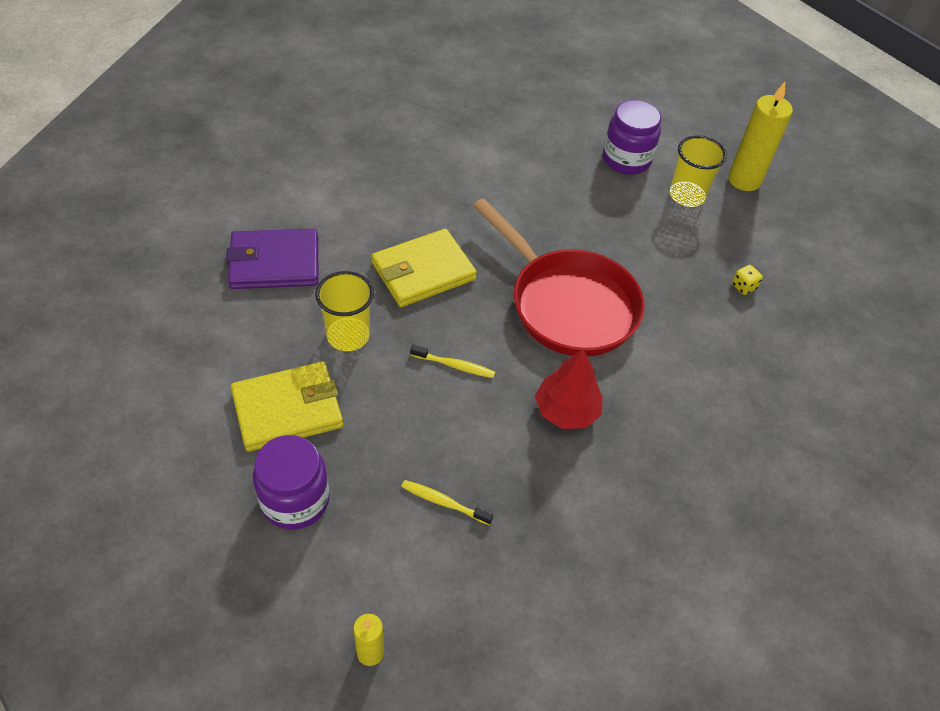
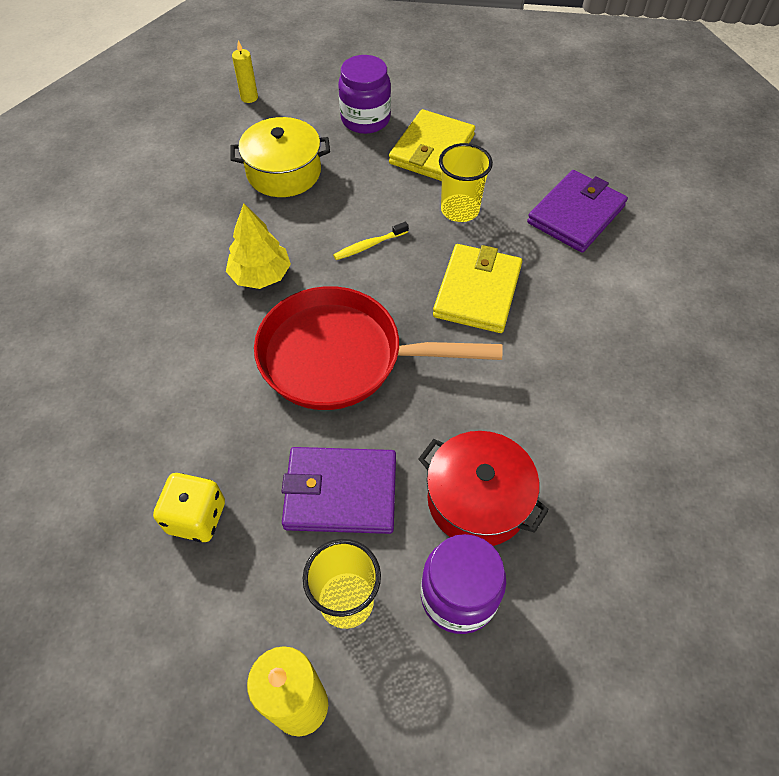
camera: 140 degrees right, 5 degrees up
(444, 502) = (284, 172): yellow toothbrush -> yellow pot
(566, 411) = (260, 275): red tree -> yellow tree
(570, 181) = (477, 499): none -> red pot
(645, 237) = (340, 493): none -> purple wallet
(743, 286) = (196, 517): yellow dice -> yellow dice, size x1.90

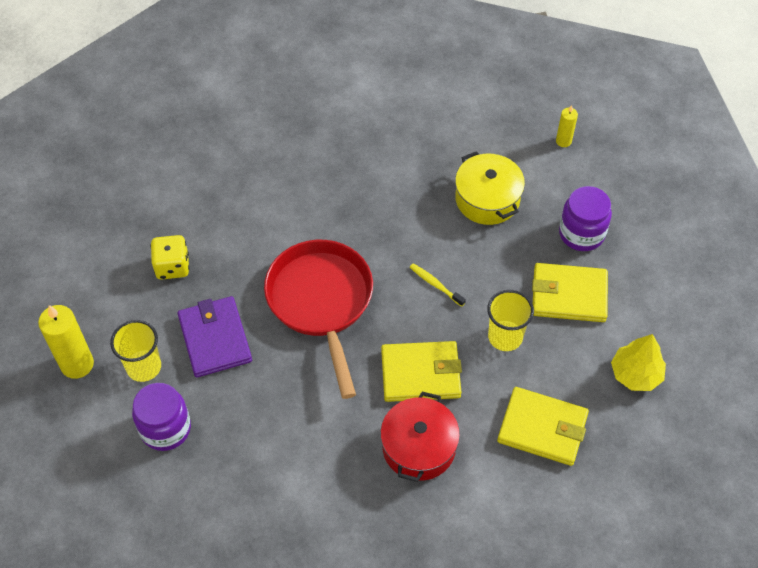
camera: 70 degrees right, 0 degrees up
(260, 275) = (374, 225): yellow tree -> yellow tree (635, 374)
(477, 499) = (236, 422): red pot -> red pot (419, 447)
(576, 214) = (542, 428): purple wallet -> yellow wallet

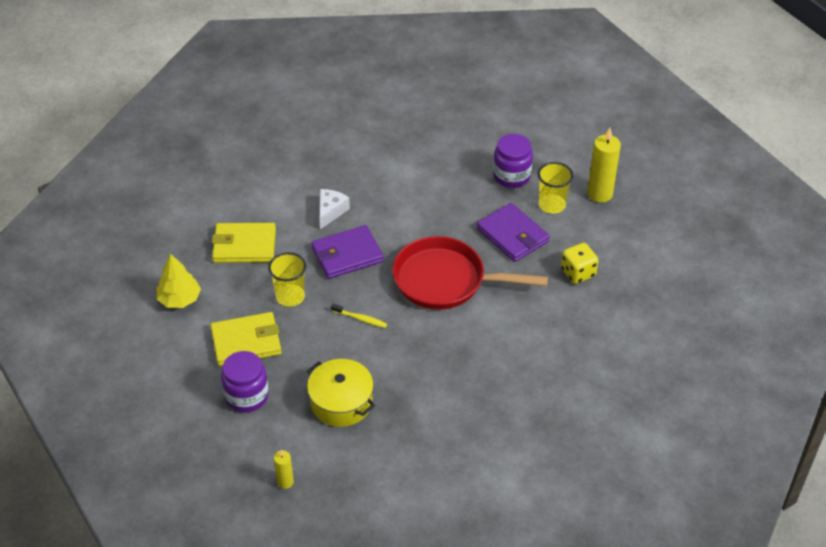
camera: 160 degrees right, 10 degrees down
(321, 302) = (446, 280): red pan -> red pan turned 135 degrees clockwise
(419, 447) = (330, 211): red pot -> white cheese
(421, 373) = (347, 255): yellow wallet -> purple wallet

